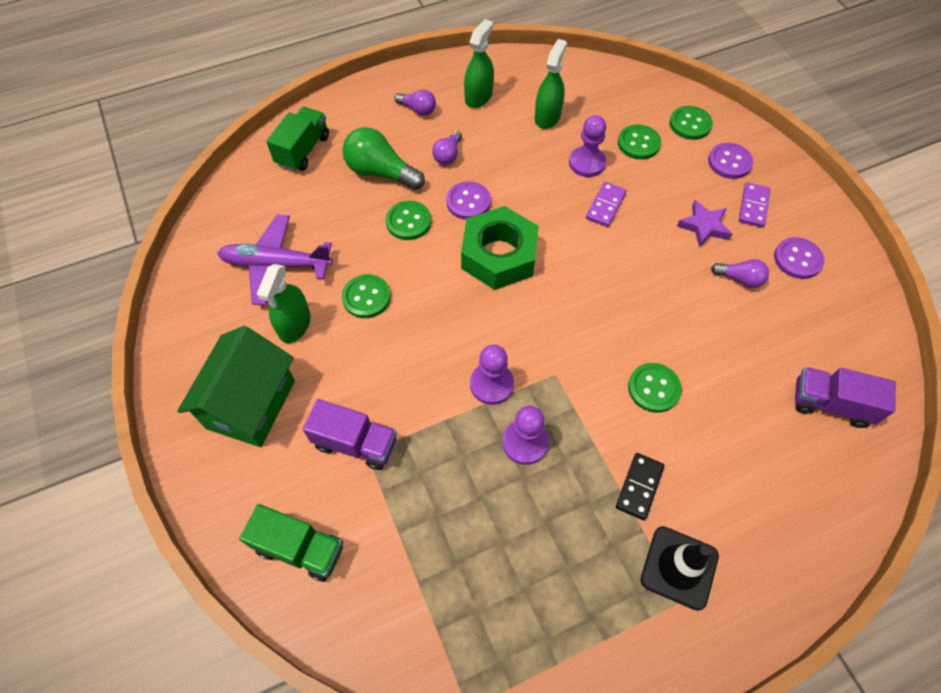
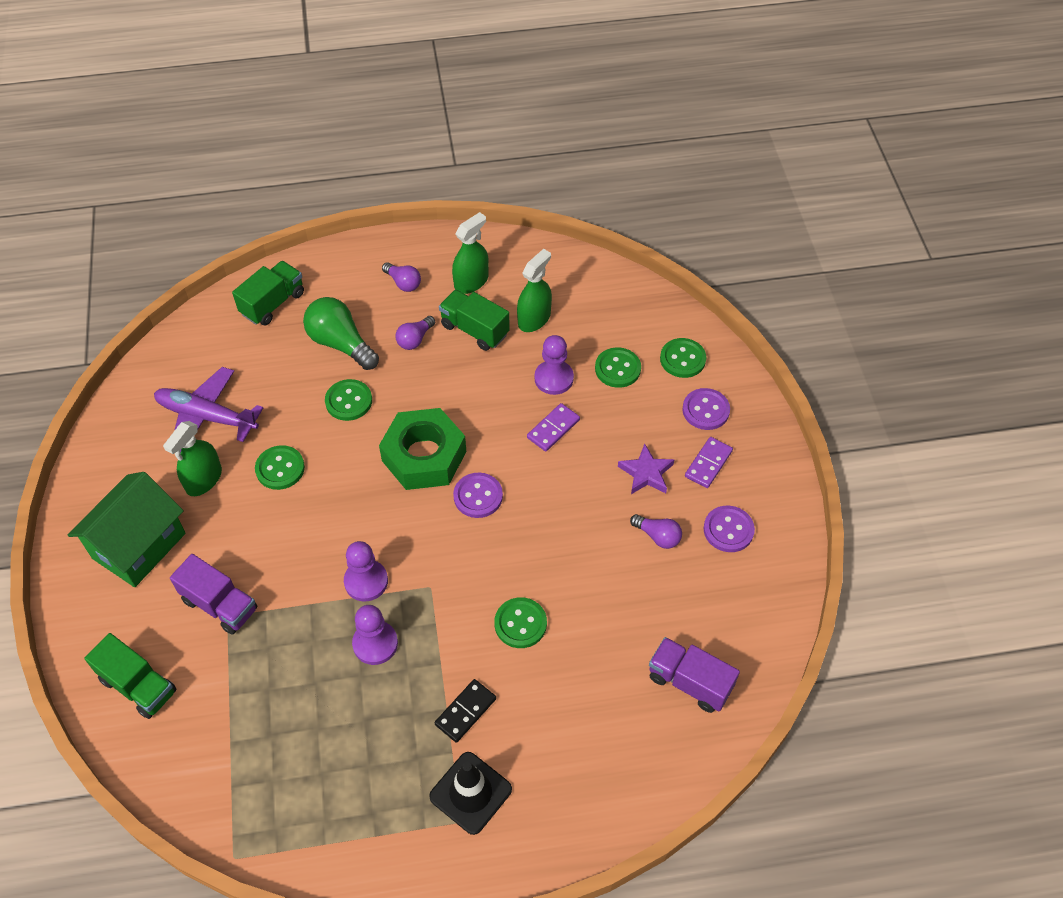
camera: 15 degrees right, 5 degrees down
(468, 202) = (416, 394): purple button -> purple button (478, 496)
(498, 136) = (474, 330): none -> green truck

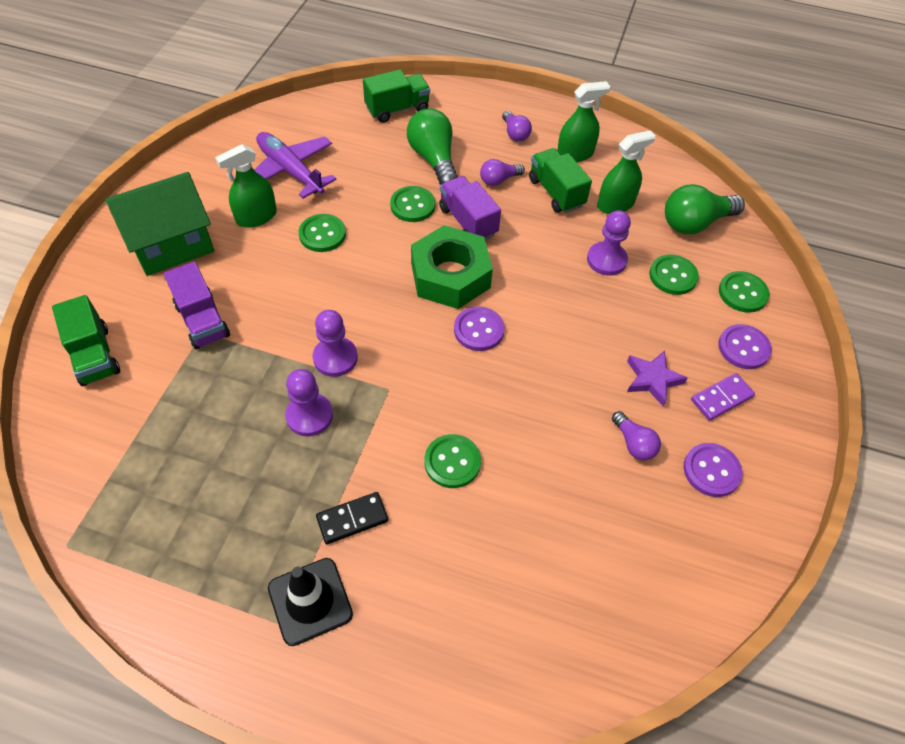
camera: 25 degrees right, 0 degrees up
(553, 429) = (582, 302): purple domino -> none
(612, 307) = (695, 223): none -> green light bulb
(689, 682) = (592, 605): purple truck -> purple truck (468, 221)

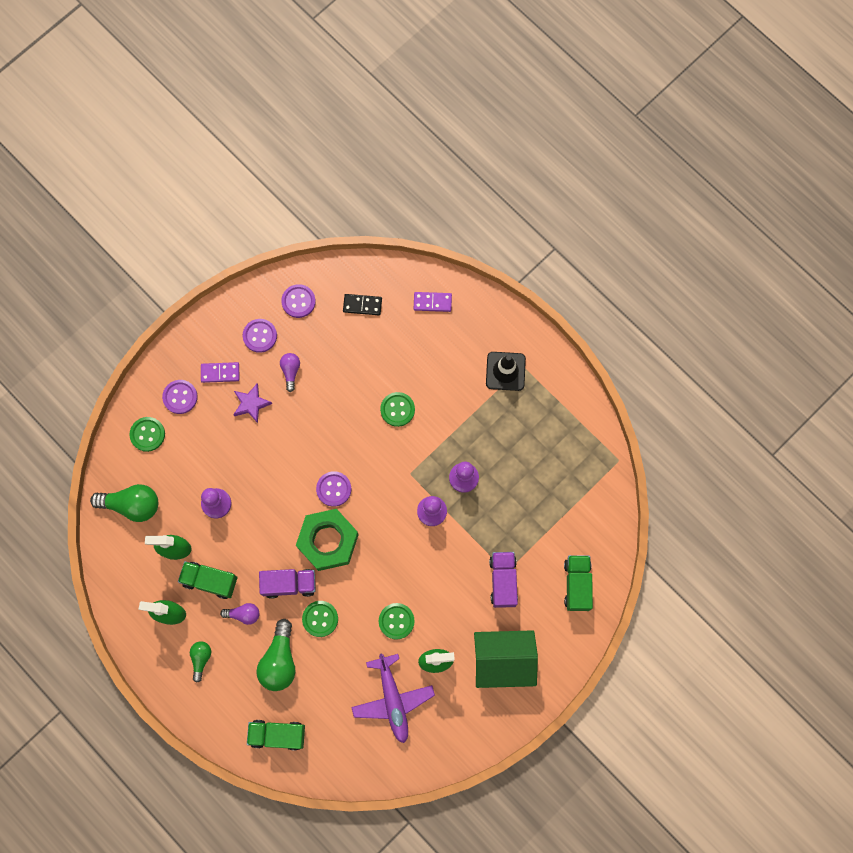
camera: 150 degrees left, 20 degrees up
(352, 519) = (466, 403): black domino -> black domino (362, 305)
(468, 221) = (289, 584): purple truck -> purple truck turned 90 degrees counterclockwise
(491, 661) = (432, 302): none -> purple domino
(515, 133) = (201, 659): purple light bulb -> green light bulb
(556, 192) = (210, 581): green truck -> green truck turned 105 degrees clockwise
(673, 276) = (182, 469): green button -> none
(698, 549) = (298, 301): none -> purple button

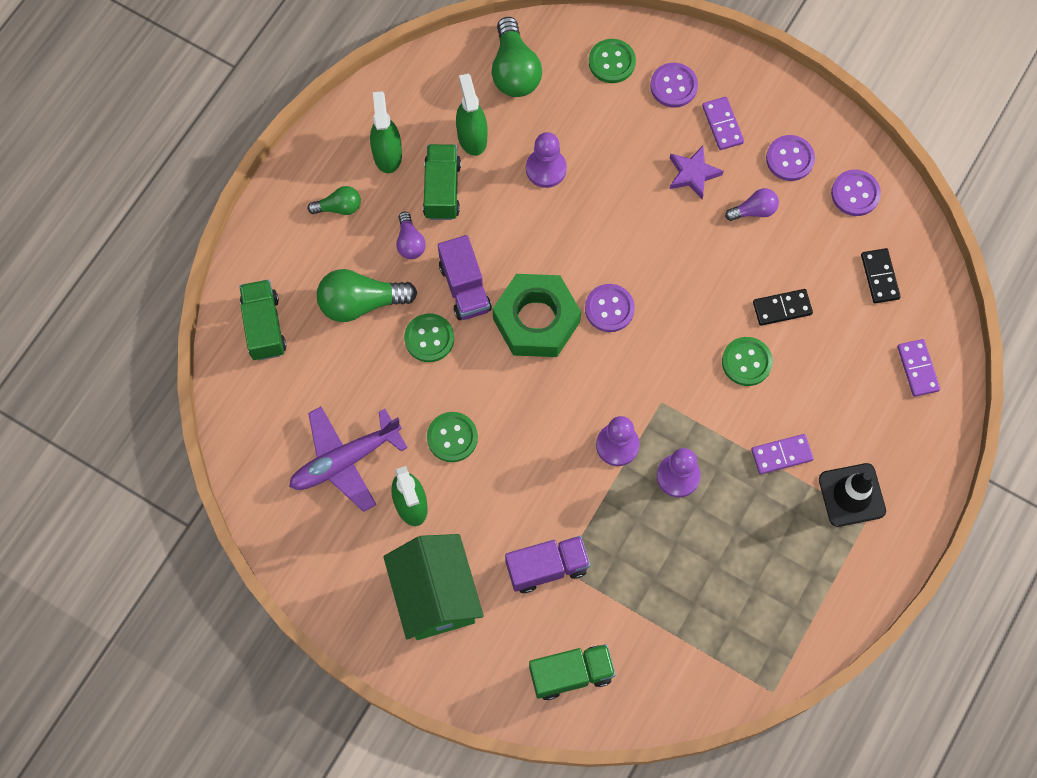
camera: 75 degrees right, 5 degrees down
(366, 375) = (782, 308): none -> black domino
(467, 407) = (781, 455): none -> purple domino

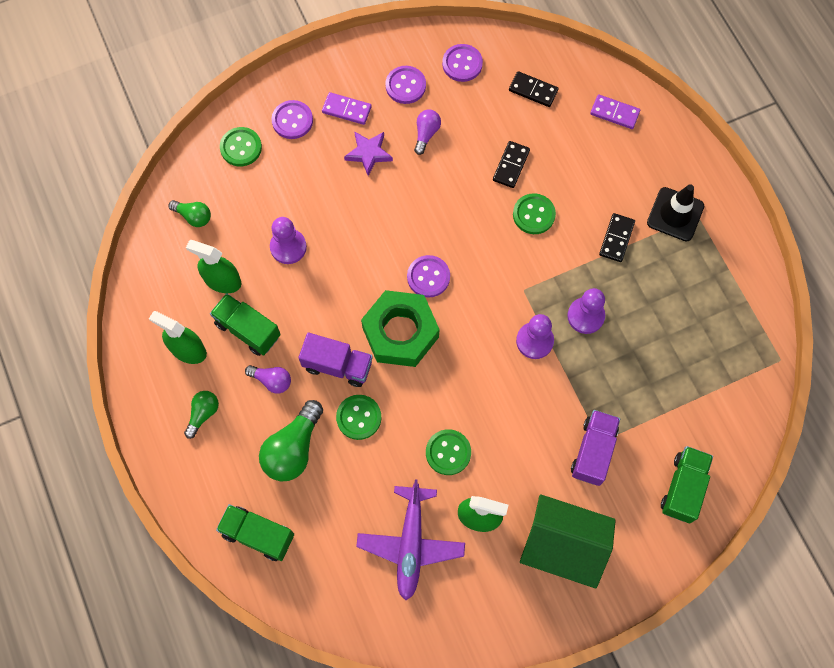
camera: 55 degrees left, 0 degrees up
(514, 70) = (193, 216): green light bulb -> green light bulb, size x0.56
(781, 455) = (616, 238): purple domino -> black domino

